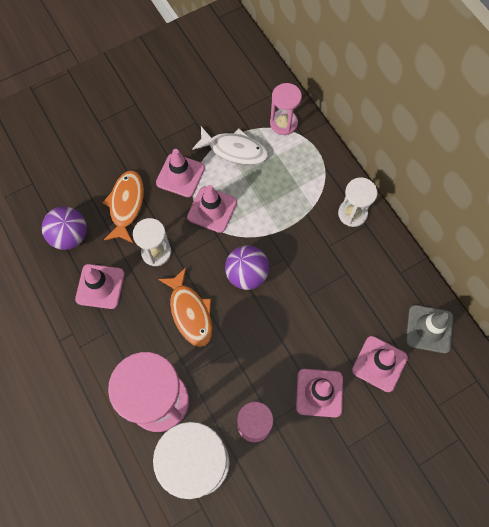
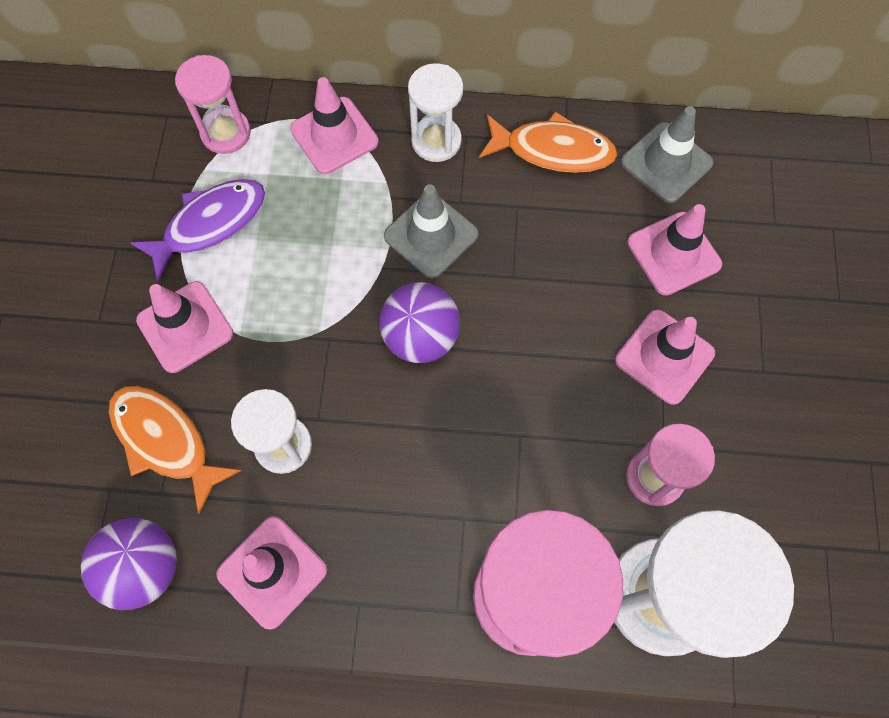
camera: 55 degrees left, 0 degrees up
(190, 312) = (419, 457): orange fish -> orange fish (553, 150)
(212, 209) = (279, 318): pink traffic cone -> pink traffic cone (334, 136)
(234, 150) = (210, 224): white fish -> purple fish
(301, 244) = (431, 235): none -> grey traffic cone

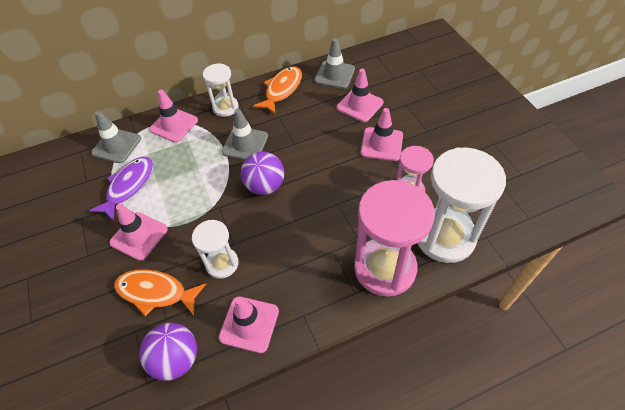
camera: 25 degrees left, 15 degrees down
(226, 133) = (116, 146): pink hourglass -> grey traffic cone
(553, 150) = (282, 90): orange fish -> orange fish turned 45 degrees counterclockwise

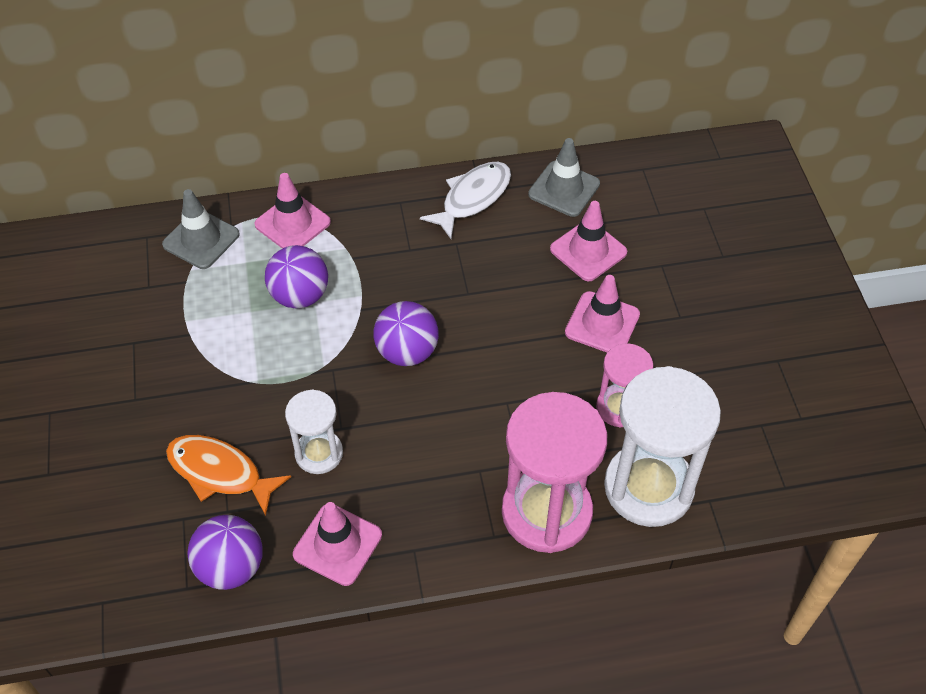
camera: 10 degrees right, 0 degrees up
(128, 186) = (208, 308): purple fish -> none
(139, 236) = (210, 387): pink traffic cone -> none
(187, 166) = (300, 296): none -> purple ball
(225, 107) = (377, 210): white hourglass -> none
(245, 144) = (393, 278): grey traffic cone -> none
(282, 90) = (472, 198): orange fish -> white fish

